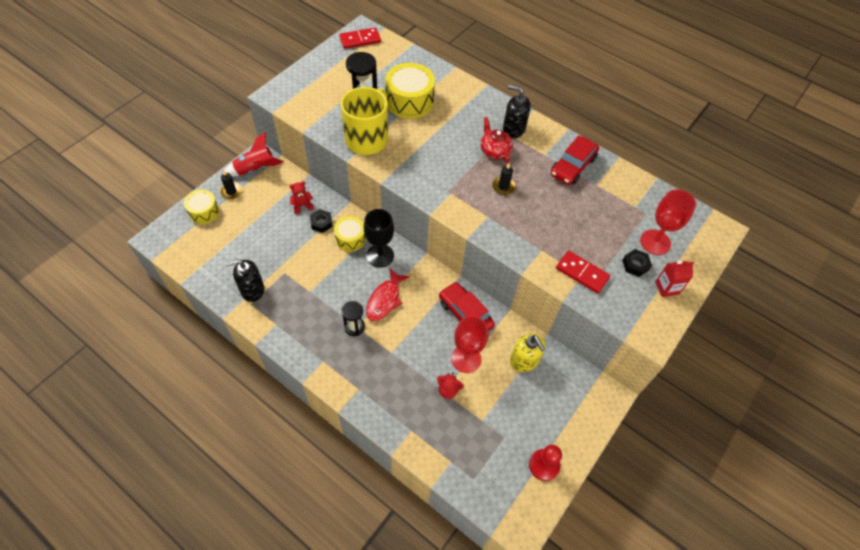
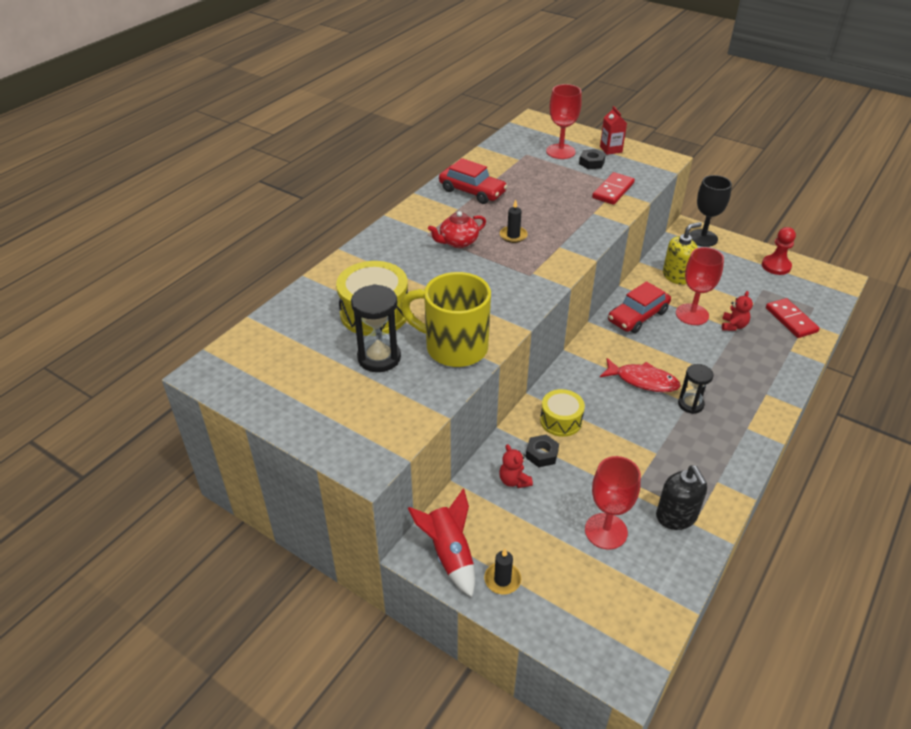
camera: 90 degrees left, 15 degrees down
(204, 211) = (552, 612): yellow drum -> none
(251, 247) = (606, 531): none -> red goblet
(360, 40) = (232, 373): red domino -> red domino (791, 320)
(380, 255) = (580, 390): black goblet -> black goblet (702, 238)
(513, 129) = (420, 229): black soap dispenser -> none

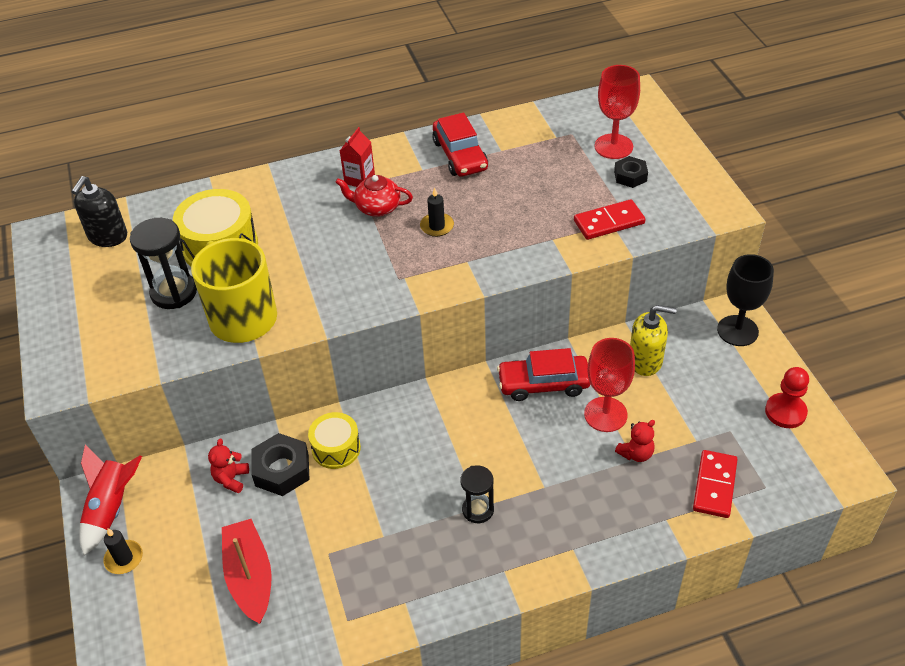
camera: 40 degrees right, 5 degrees up
(541, 454) = (282, 470): black nut -> black nut, size x1.59
(606, 531) = (250, 577): red goblet -> red boat
(611, 149) = (675, 168): red carton -> red carton (359, 179)
(642, 380) = (461, 456): red fish -> none
(676, 516) = (325, 607): black soap dispenser -> black soap dispenser (107, 236)

